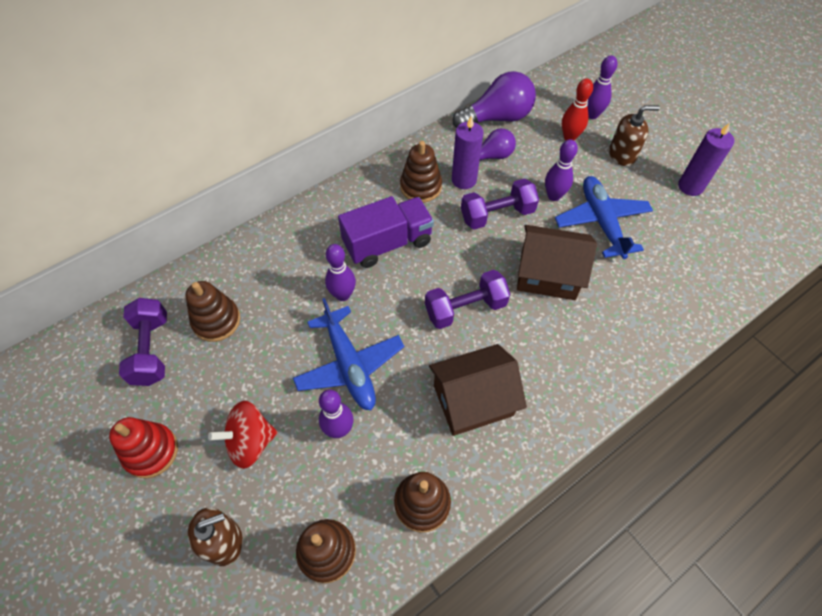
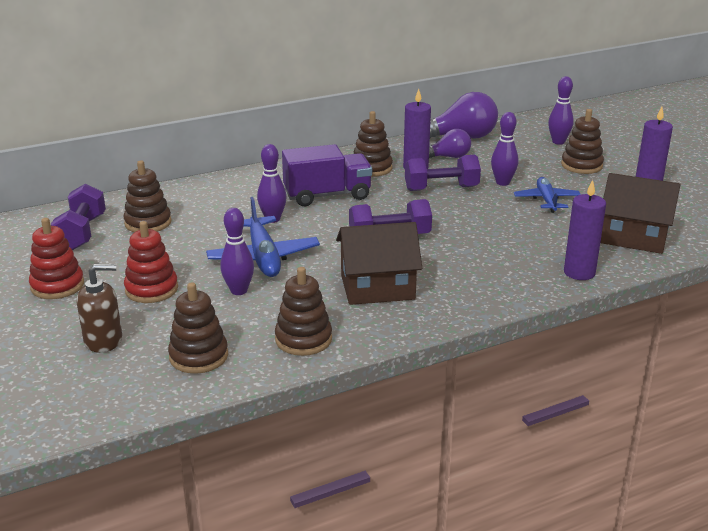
camera: 10 degrees right, 30 degrees down
(250, 442) = (151, 289): red spinning top -> red stacking toy
(548, 274) = (480, 225): brown house -> brown house (634, 237)
(569, 137) = (530, 152): red bowling pin -> none
(601, 222) = (546, 200): blue plane -> blue plane, size x0.66
(622, 155) = (581, 165): brown soap dispenser -> brown stacking toy
(656, 344) = (579, 273): none -> purple candle

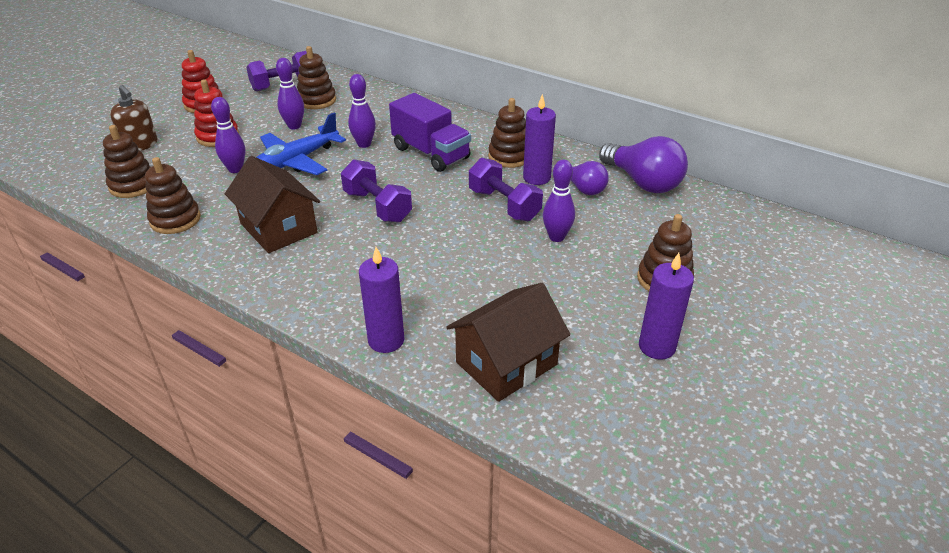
camera: 60 degrees right, 10 degrees up
(546, 200) = (542, 276): blue plane -> none
(558, 142) = (712, 246): purple bowling pin -> purple bowling pin (294, 126)
(634, 237) = (506, 363): brown house -> brown house turned 60 degrees clockwise

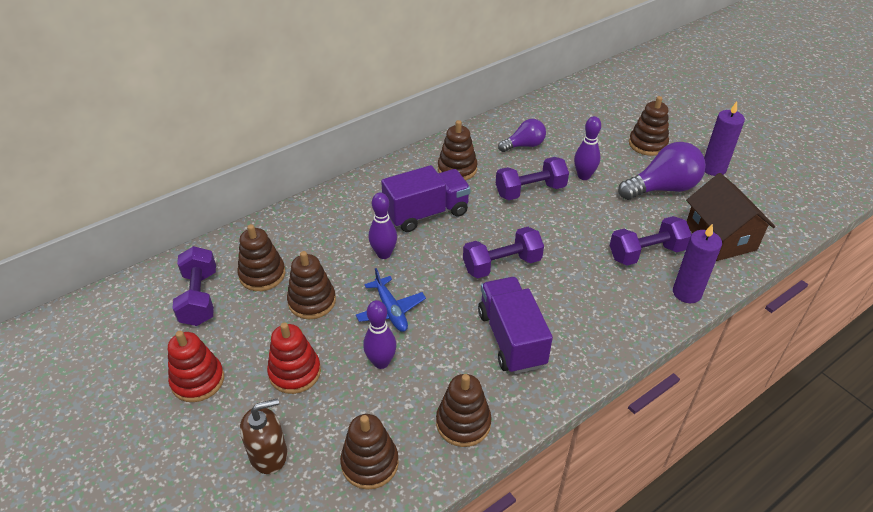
camera: 70 degrees left, 5 degrees up
(278, 228) = (511, 338): brown house -> purple truck
(294, 126) = (312, 301): purple bowling pin -> brown stacking toy
(295, 161) = (391, 310): blue plane -> blue plane, size x0.66
(442, 301) = (646, 253): none -> purple dumbbell
(536, 178) = (498, 164): purple candle -> none
(642, 182) = (528, 116): purple light bulb -> purple light bulb (662, 188)

